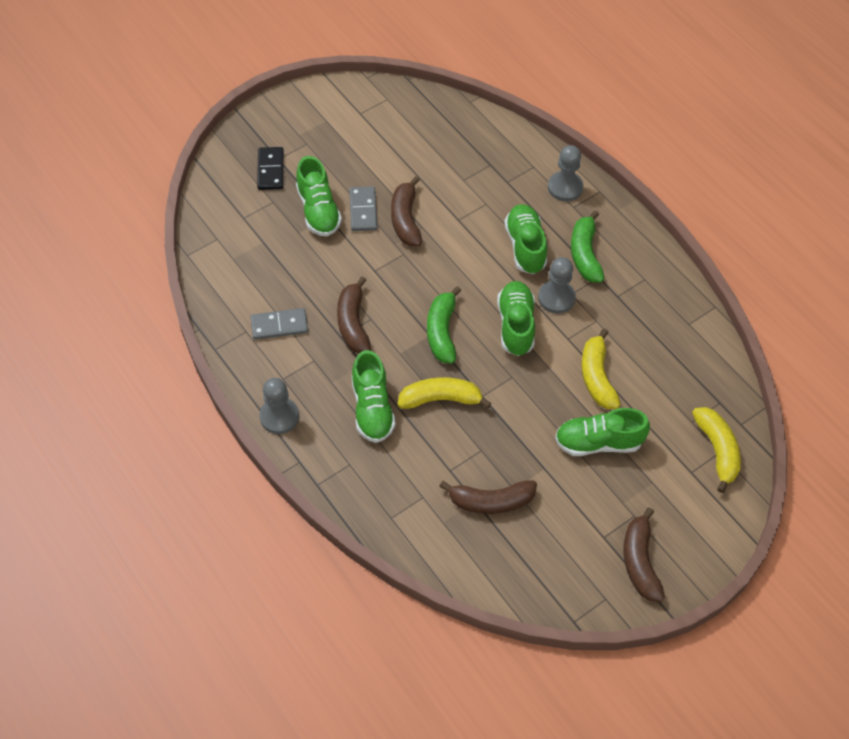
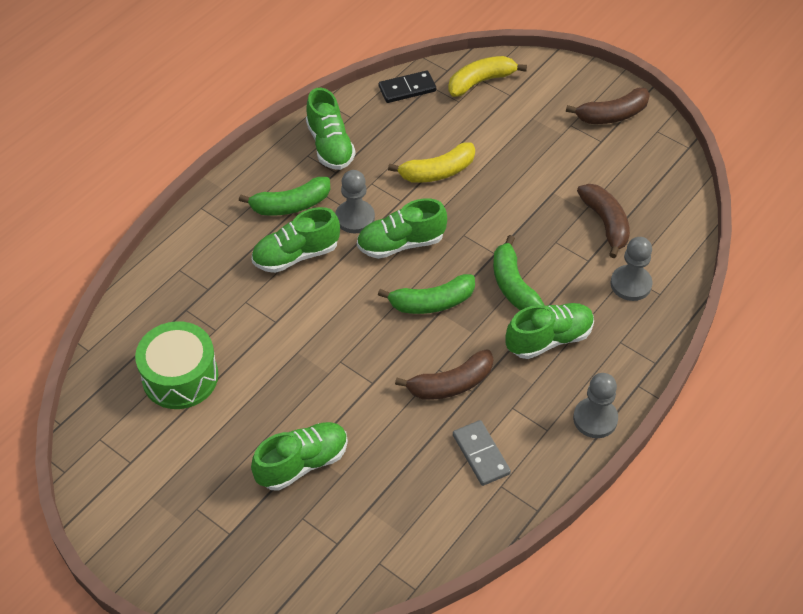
camera: 105 degrees left, 5 degrees down
(270, 170) = (251, 537): black domino -> black domino (407, 89)
(363, 210) = (289, 416): grey domino -> none
(405, 219) = (290, 371): brown banana -> none
(425, 151) = (180, 377): none -> green drum
(441, 399) = (513, 285): yellow banana -> green banana
(565, 187) = (203, 237): grey pawn -> grey pawn (630, 284)
(598, 442) = (508, 159): green shoe -> green shoe (330, 145)

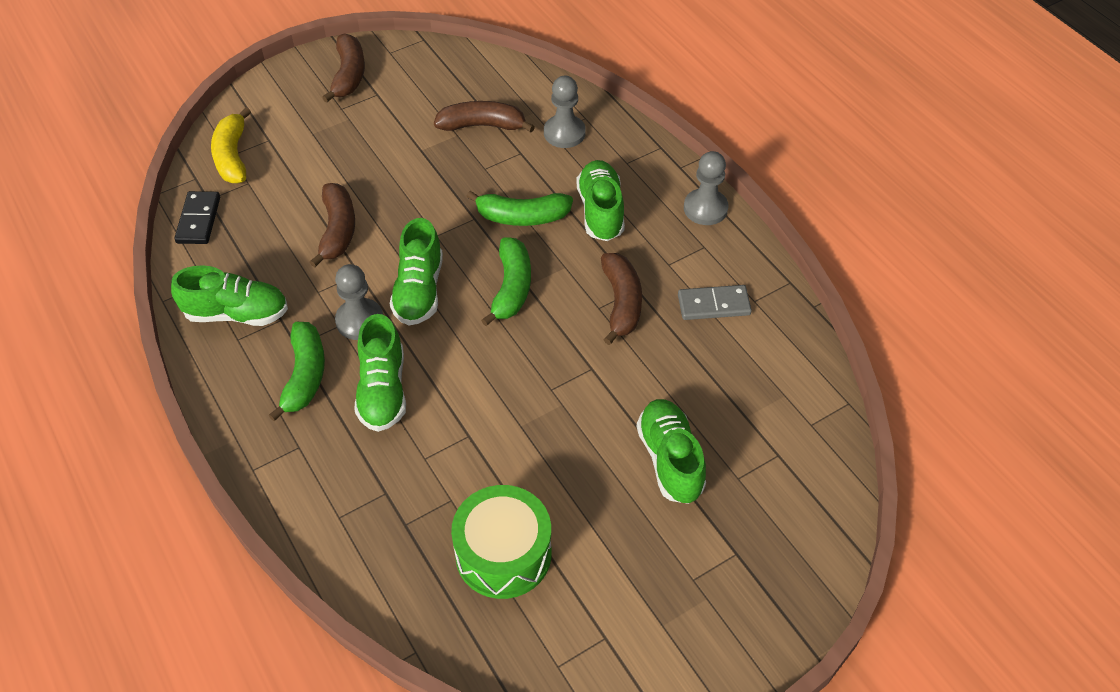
camera: 70 degrees left, 0 degrees up
(437, 172) = (338, 230): yellow banana -> brown banana

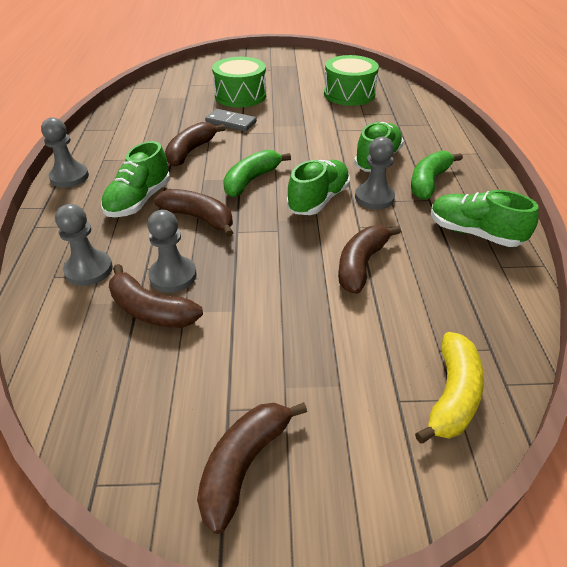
camera: 150 degrees left, 10 degrees down
(199, 220) = (504, 328): black domino -> none
(491, 155) = (173, 276): none -> grey pawn
(522, 217) = (199, 218): green banana -> brown banana
(670, 460) = (240, 96): green shoe -> green drum
(713, 305) = (140, 134): grey domino -> grey domino (231, 122)

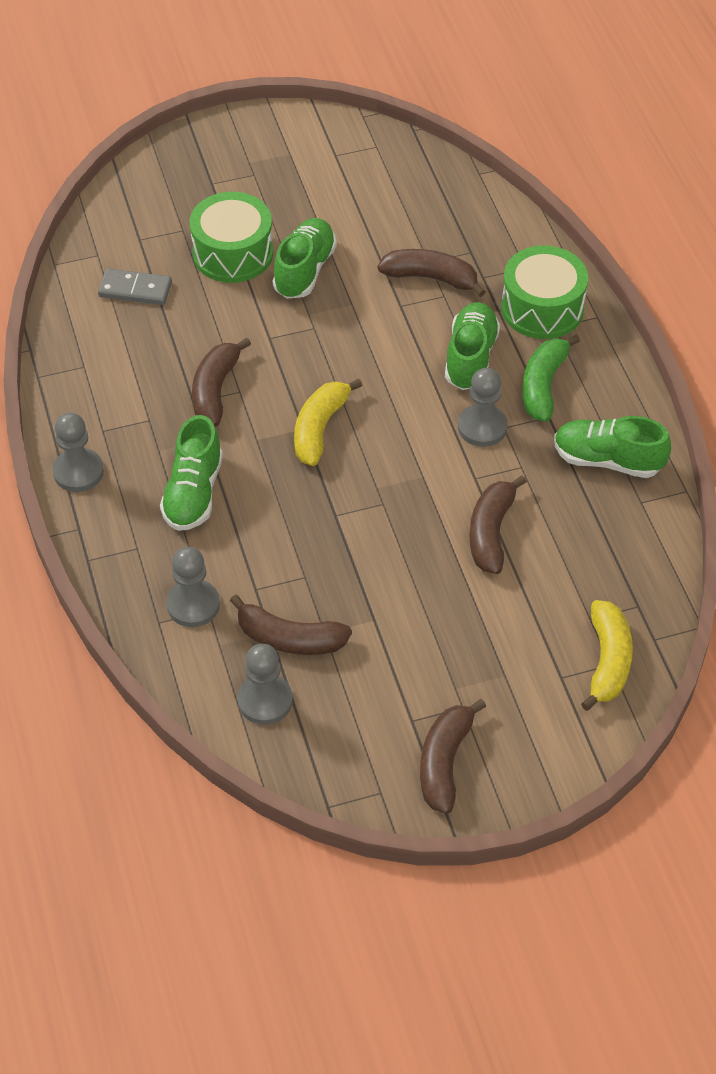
camera: 15 degrees left, 10 degrees up
(173, 276) = (291, 592): grey pawn -> grey pawn (265, 701)
(199, 218) = (282, 505): brown banana -> brown banana (431, 278)
(231, 122) = (245, 319): grey domino -> grey domino (135, 289)
(251, 180) = (319, 428): green banana -> yellow banana
(318, 200) = (415, 445): green shoe -> green shoe (304, 270)
(349, 94) = (396, 217): green drum -> green drum (542, 308)

